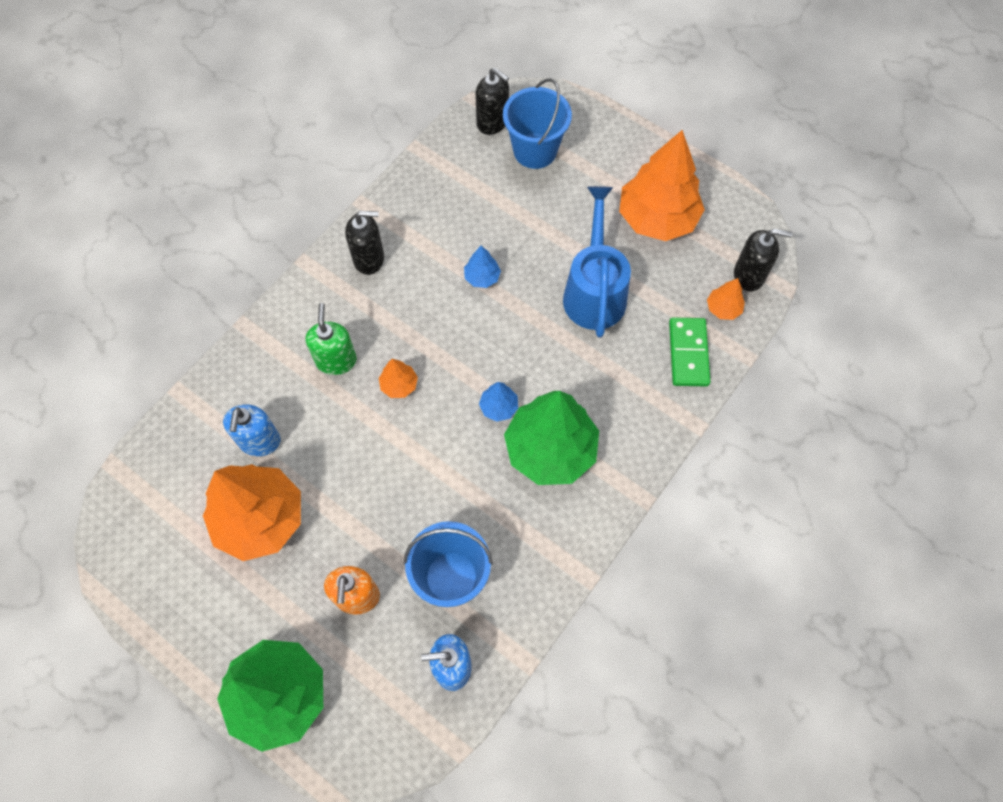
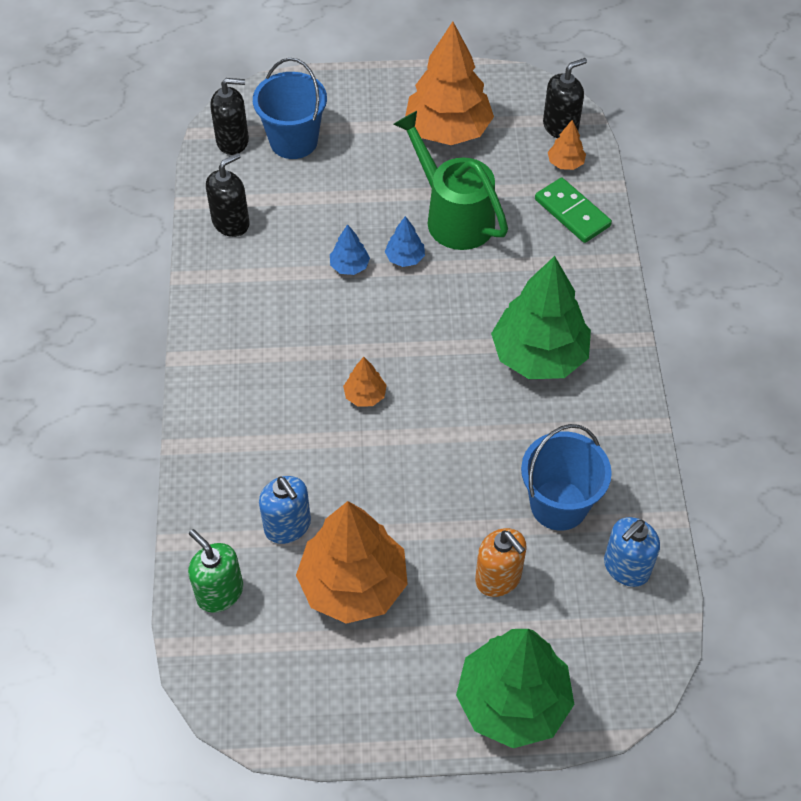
camera: 40 degrees left, 10 degrees down
(336, 360) = (289, 415): green soap dispenser -> green soap dispenser (219, 592)
(369, 259) = (234, 317): black soap dispenser -> black soap dispenser (231, 223)
(499, 407) = (466, 353): blue tree -> blue tree (405, 258)
(594, 290) = (453, 215): blue watering can -> green watering can

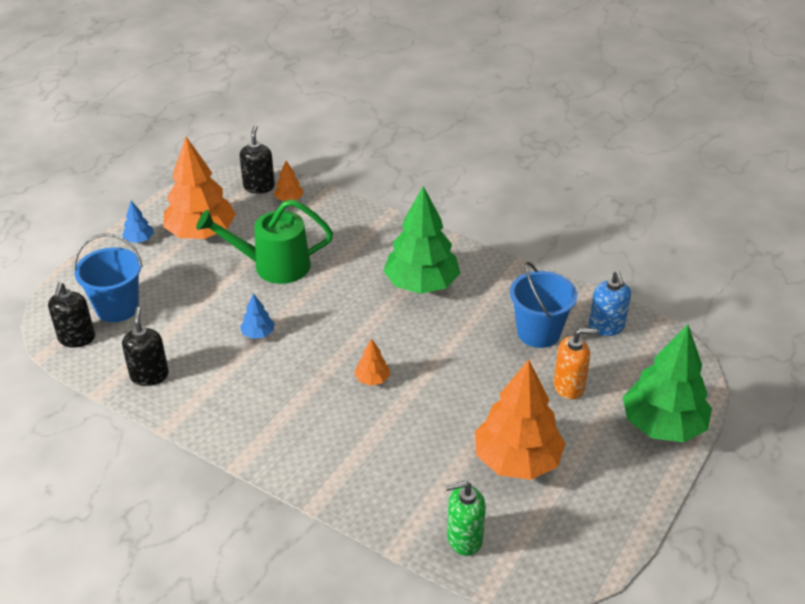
camera: 55 degrees left, 15 degrees down
(233, 141) = (76, 338): black soap dispenser -> black soap dispenser turned 150 degrees clockwise
(287, 526) = (441, 472): blue soap dispenser -> none
(405, 258) = (281, 304): blue tree -> blue tree (139, 240)
(572, 213) = (330, 216): green domino -> none

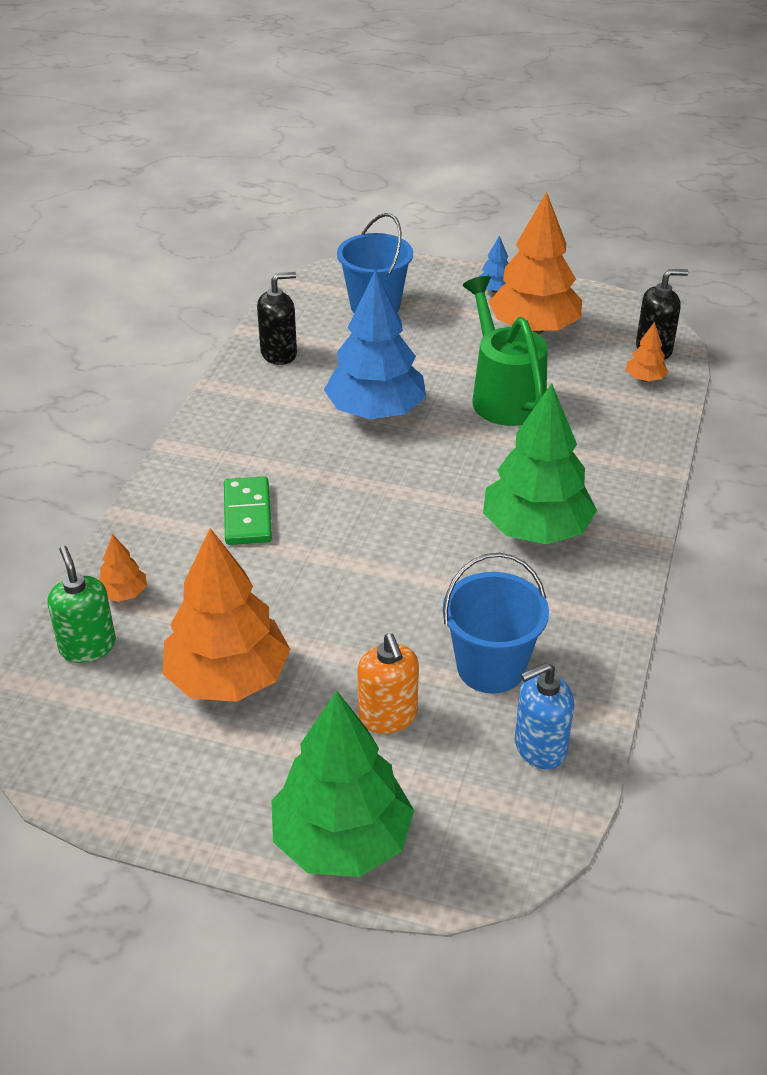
camera: 75 degrees right, 0 degrees up
(76, 338) = (317, 295): black soap dispenser -> none
(258, 334) = (375, 412): blue tree -> blue tree, size x2.33
(348, 425) = (247, 514): none -> green domino
(372, 379) = (332, 519): orange tree -> orange tree (123, 594)

